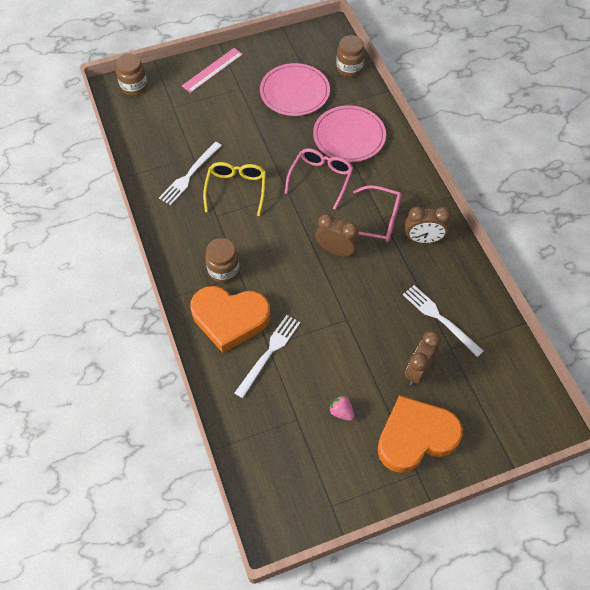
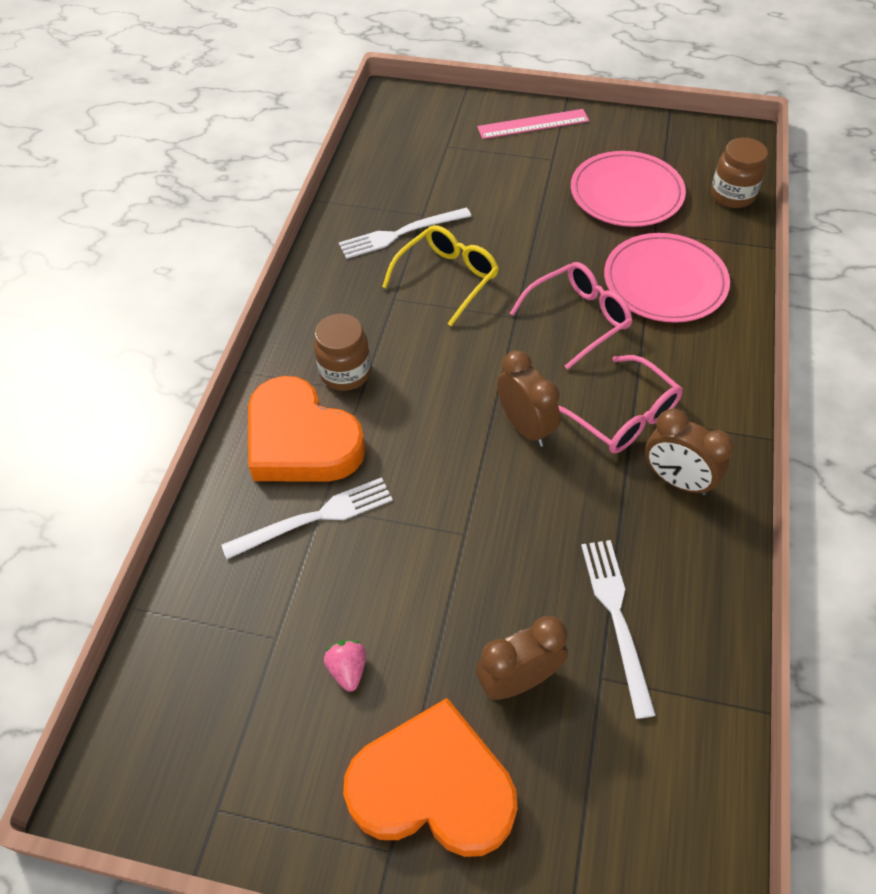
camera: 35 degrees right, 5 degrees down
(134, 87) = (417, 105): brown jar -> none

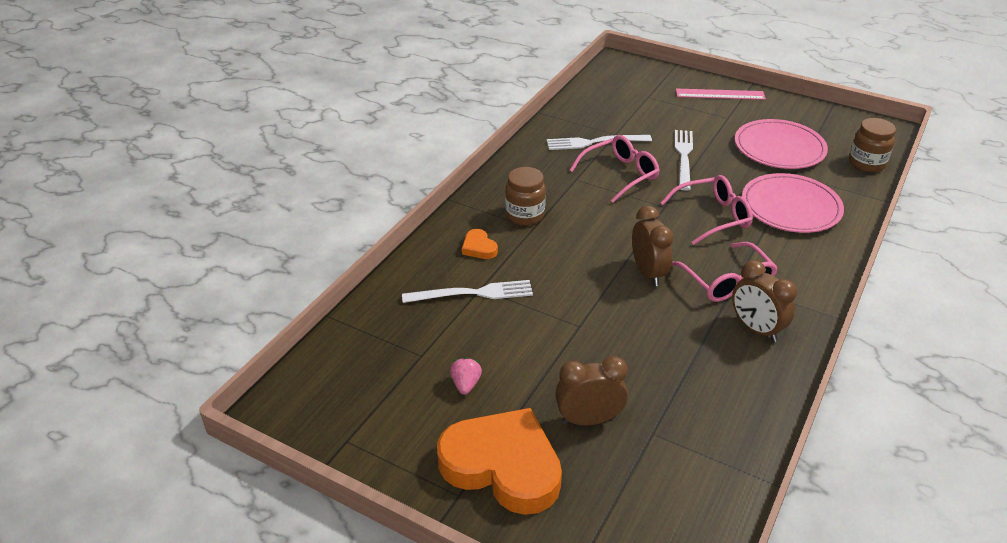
camera: 15 degrees right, 15 degrees down
(301, 440) = (479, 247): orange heart -> orange heart, size x0.42
(447, 278) = (620, 174): yellow glasses -> pink glasses
(616, 617) = (678, 400): white fork -> white fork (684, 157)

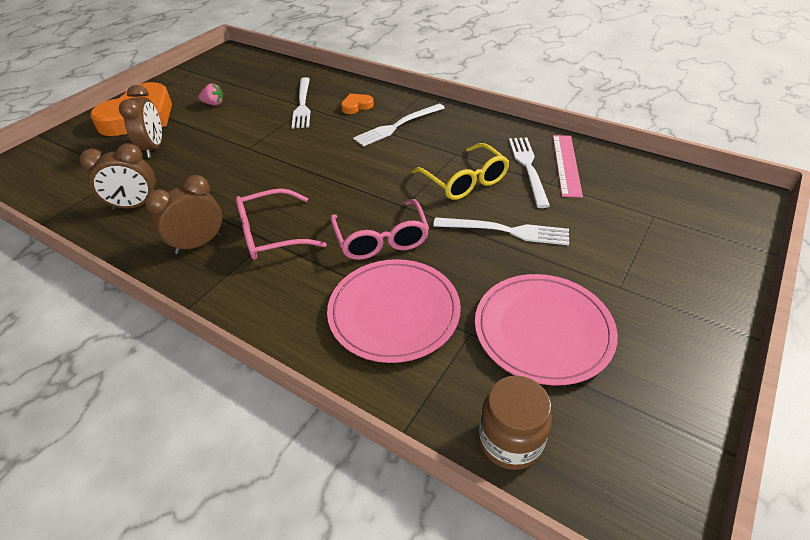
camera: 95 degrees right, 5 degrees up
(525, 215) = (397, 126): brown jar -> white fork
(620, 174) = (465, 181): pink glasses -> yellow glasses
(648, 273) = (300, 186): brown clock -> brown clock (135, 205)
(720, 94) = (693, 289): pink ruler -> pink ruler (566, 164)

